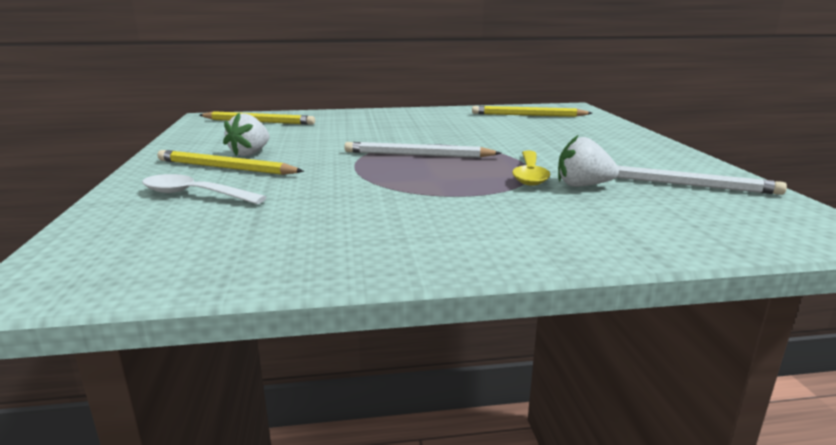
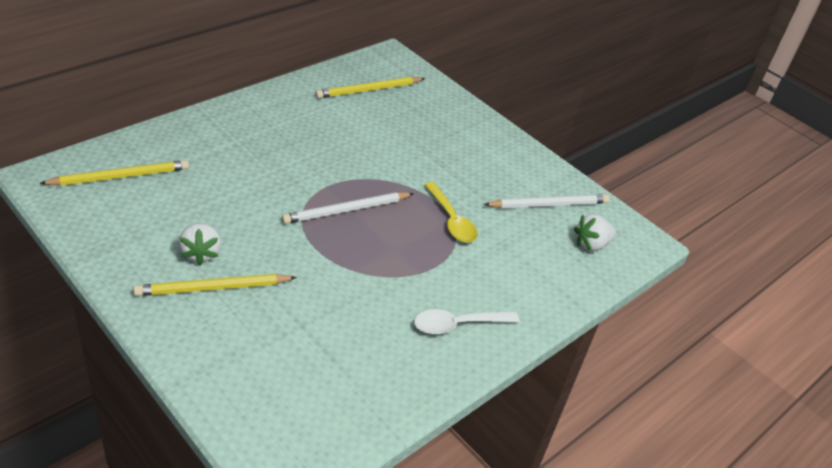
camera: 40 degrees left, 20 degrees up
(194, 195) = (244, 340): white spoon -> white spoon (458, 325)
(582, 185) = (494, 227): white strawberry -> white strawberry (591, 244)

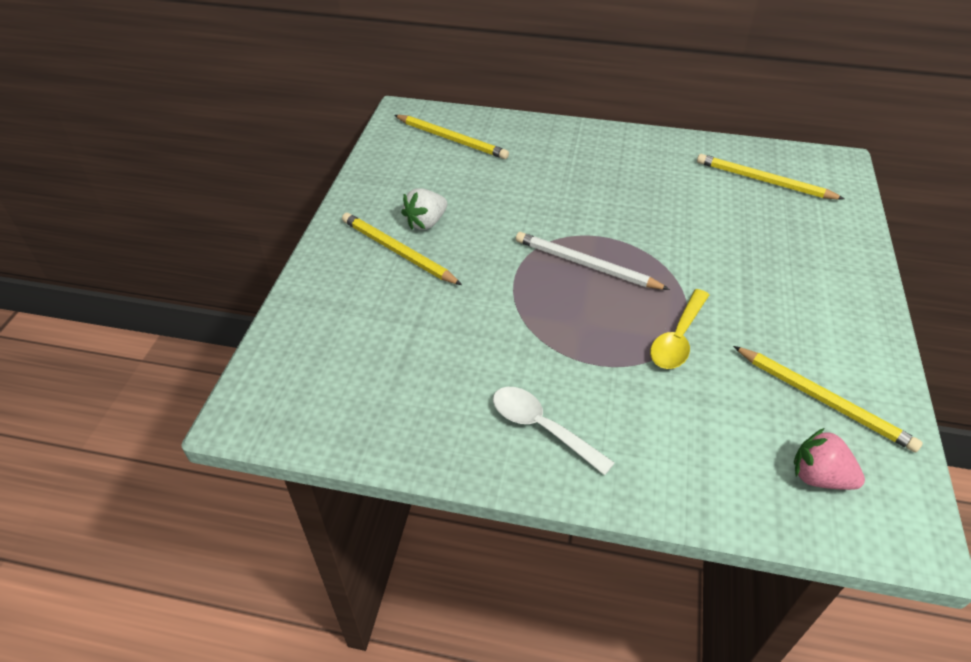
camera: 60 degrees right, 5 degrees up
(549, 204) = (824, 400): white pencil -> yellow pencil
(591, 244) = (819, 477): white strawberry -> pink strawberry

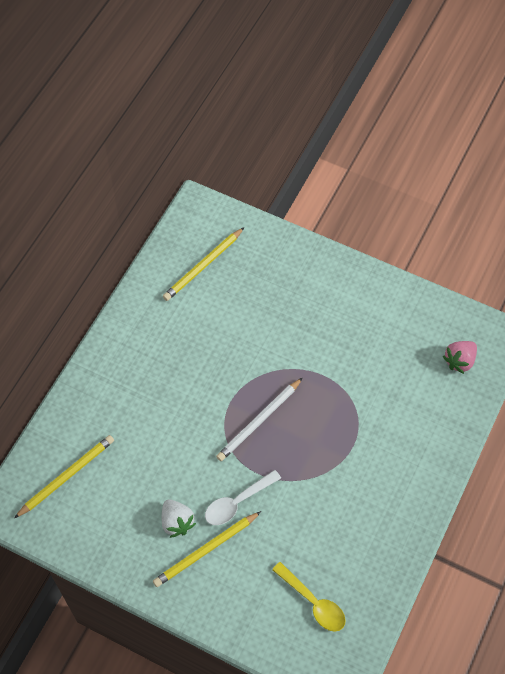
camera: 75 degrees left, 15 degrees up
(542, 428) = (395, 494): white spoon -> white spoon (237, 502)
(678, 338) = (343, 390): yellow spoon -> yellow spoon (313, 602)
(824, 400) = (410, 332): yellow pencil -> none

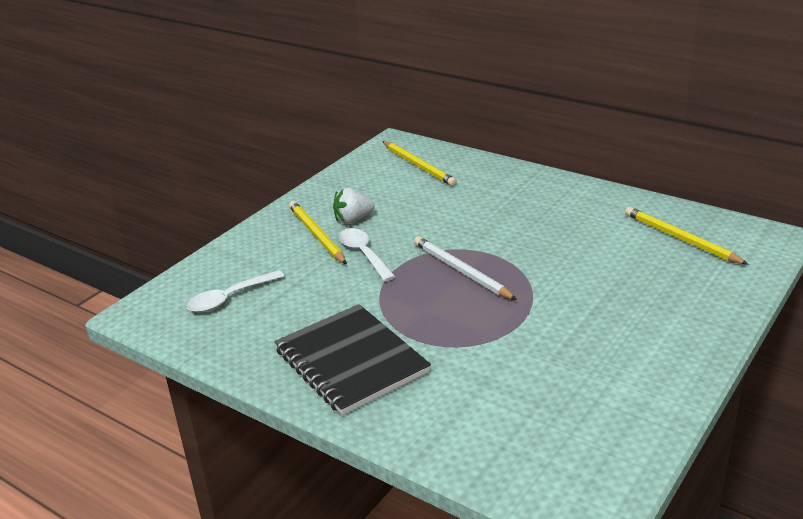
camera: 100 degrees right, 30 degrees down
(313, 602) = (230, 298): yellow spoon -> white spoon
(385, 487) = (351, 361): none -> black notebook
(459, 361) = (541, 456): pink strawberry -> none

